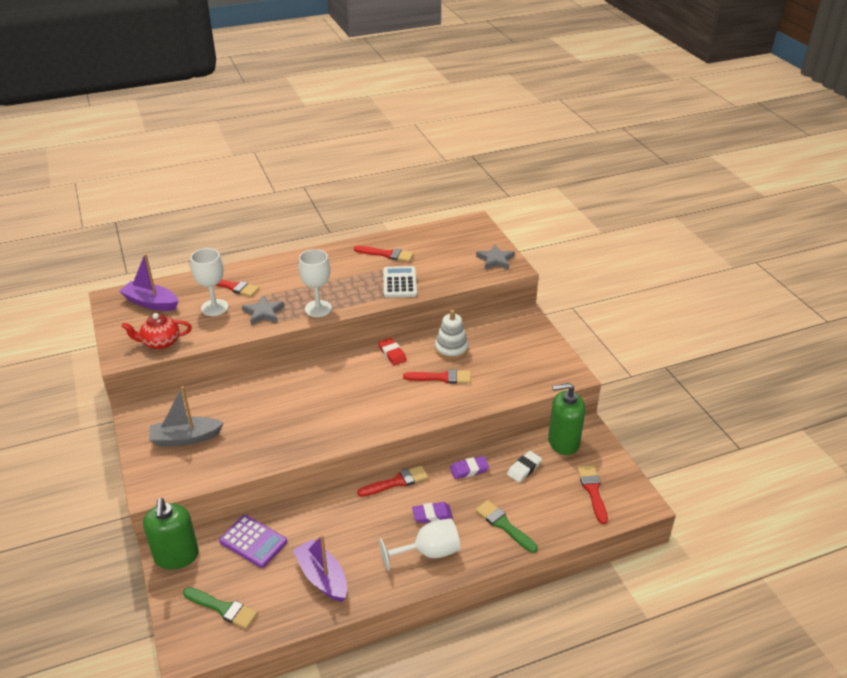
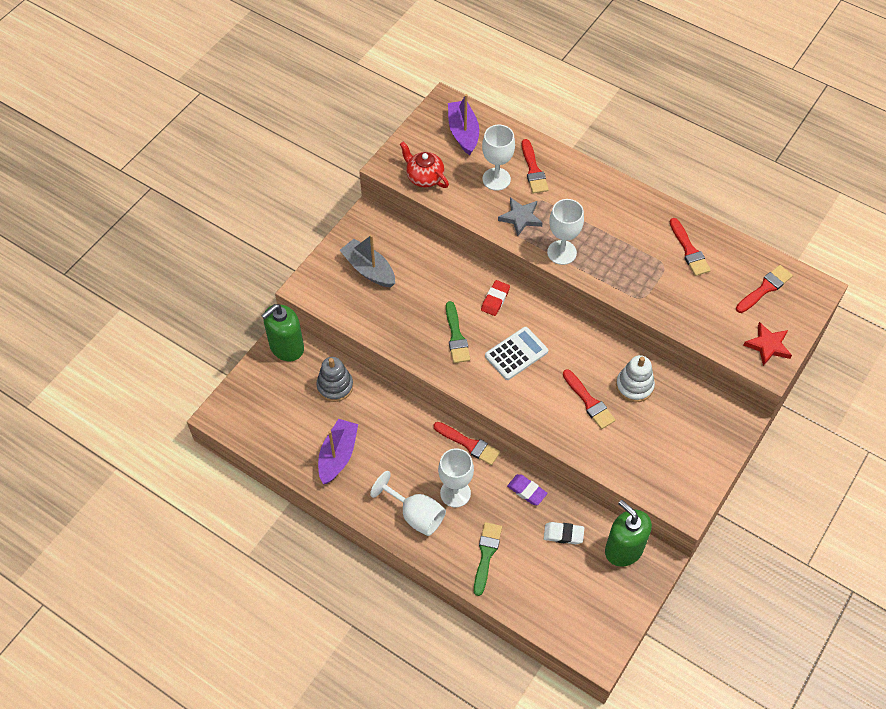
camera: 55 degrees right, 20 degrees up
(223, 608) = (266, 410): green brush -> green brush (456, 336)
(253, 541) = (335, 386): purple calculator -> grey stacking toy
(392, 354) = (586, 343): red eraser -> red eraser (495, 299)
(399, 282) = (656, 289): white calculator -> white calculator (516, 353)
(432, 515) = (455, 493): purple eraser -> white goblet
(495, 260) = (768, 345): grey star -> red star
(592, 491) = (582, 606): red brush -> red brush (765, 288)

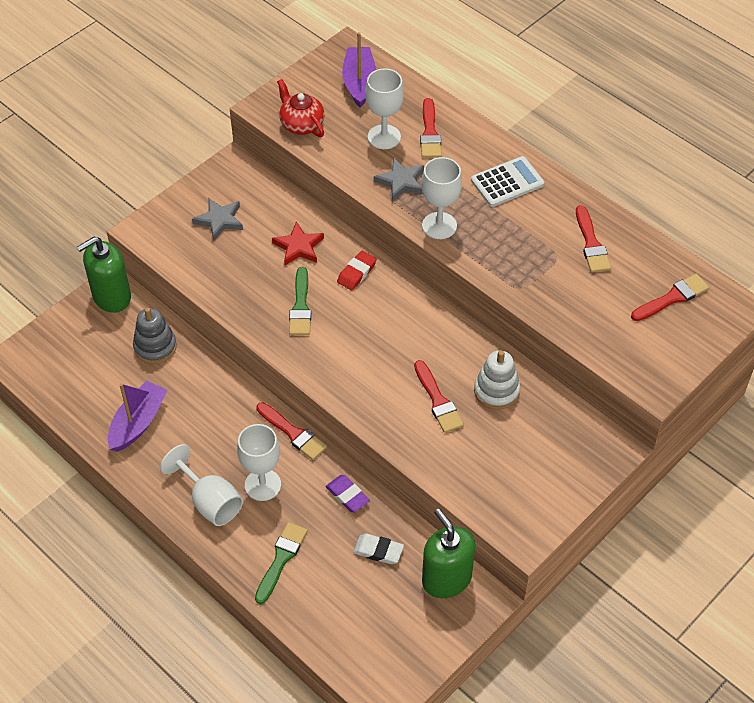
camera: 10 degrees right, 5 degrees down
(369, 269) = (219, 220): grey boat -> grey star
(516, 353) = (365, 335): white calculator -> white calculator (507, 182)
(768, 345) = (660, 362): red star -> red star (298, 247)

